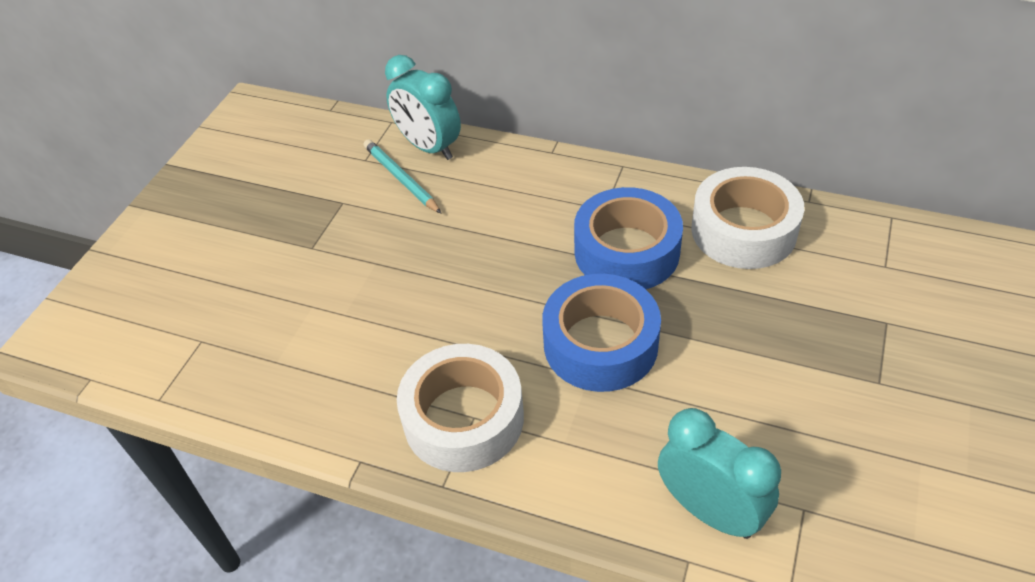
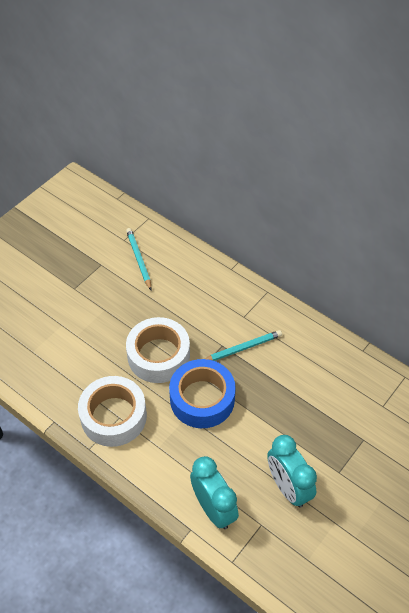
camera: 15 degrees right, 5 degrees up
(429, 147) = (163, 243): turquoise clock -> turquoise clock (288, 487)
(626, 251) = (242, 348): blue tape -> turquoise pencil
(743, 230) = (315, 357): white tape -> white tape (158, 356)

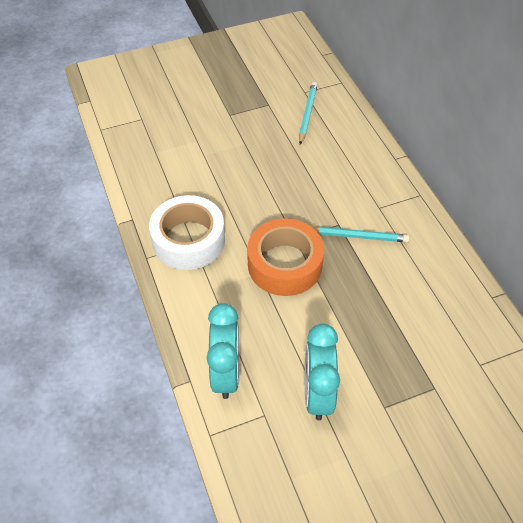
camera: 30 degrees right, 0 degrees up
(158, 356) = (268, 206): white tape -> none
(202, 399) = (284, 264): blue tape -> orange tape

